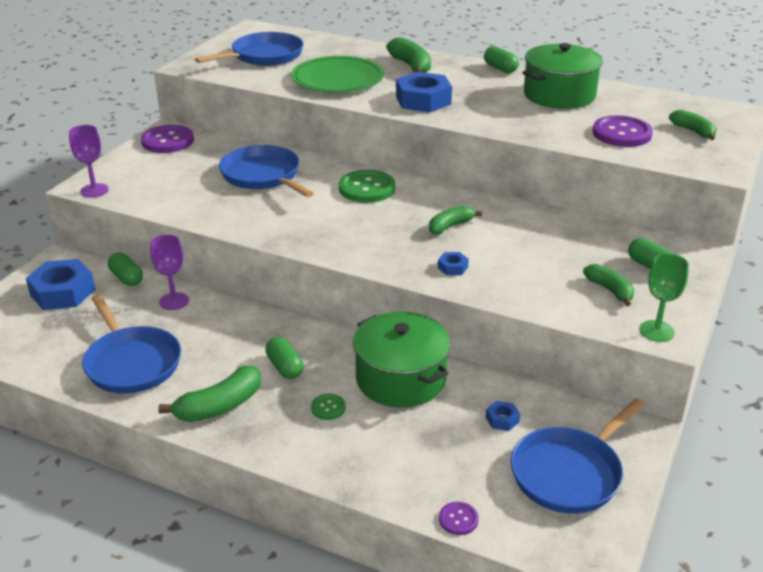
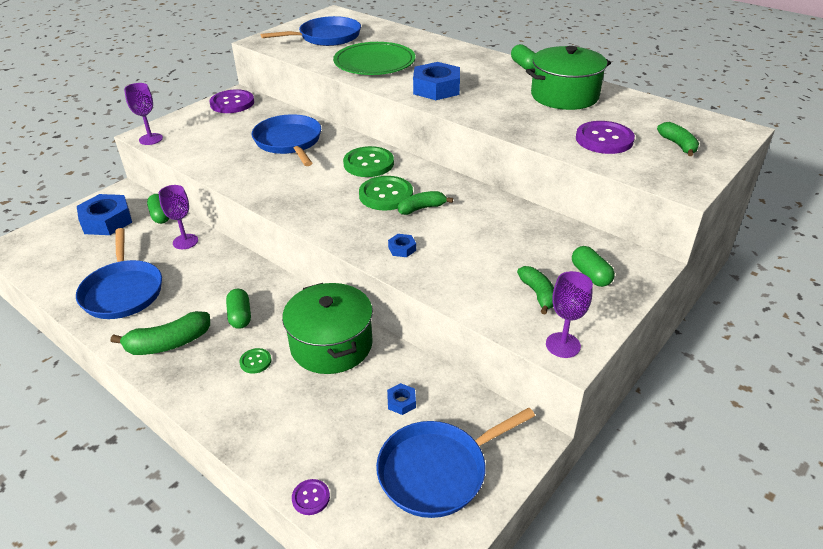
camera: 15 degrees right, 5 degrees up
(404, 217) = (386, 195): none -> green button
(411, 66) = (445, 56): green banana -> none
(656, 331) = (563, 345): green goblet -> purple goblet

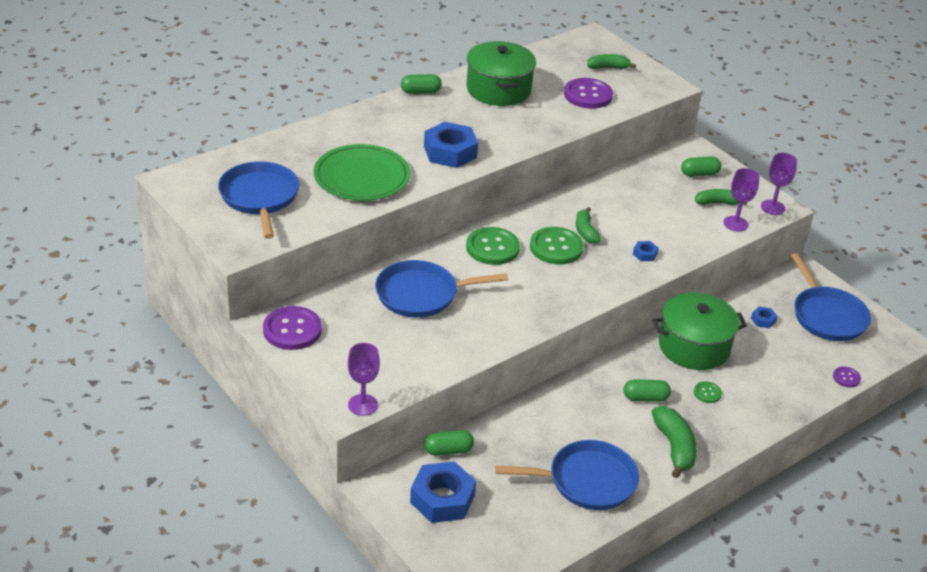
camera: 80 degrees left, 0 degrees up
(185, 241) = (509, 431): purple goblet -> purple goblet (735, 224)

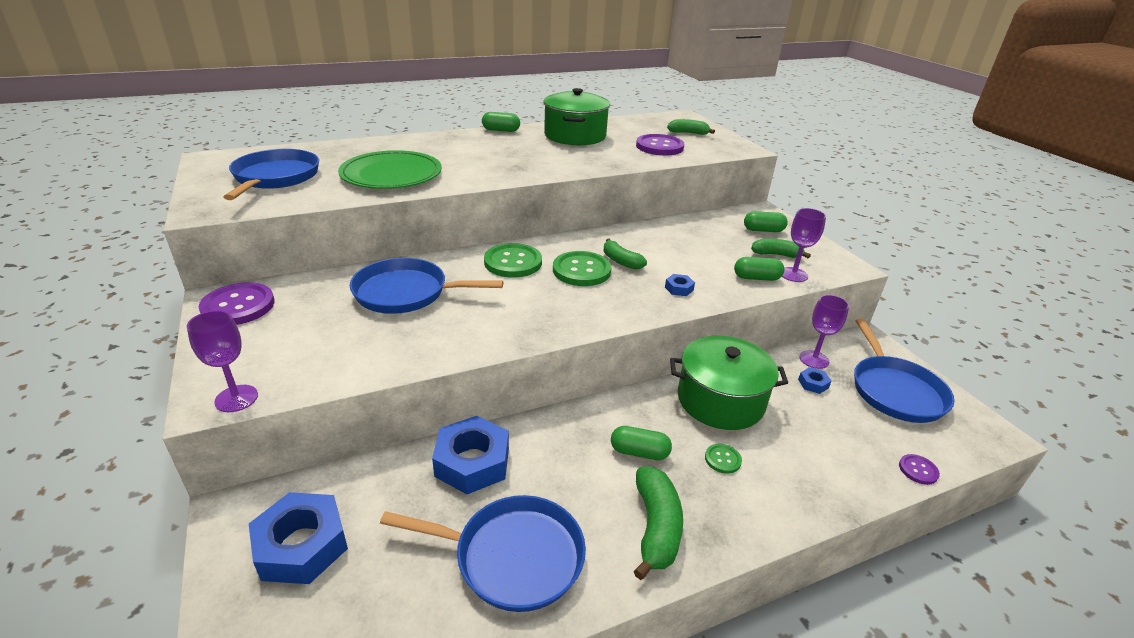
camera: 15 degrees right, 5 degrees down
(448, 450) = (356, 477): green capsule -> green capsule (756, 278)
(450, 152) = (495, 168): blue nut -> blue nut (472, 462)
(585, 231) = (621, 261): green banana -> green banana turned 45 degrees counterclockwise
(772, 207) = (839, 266): purple goblet -> purple goblet (814, 359)

